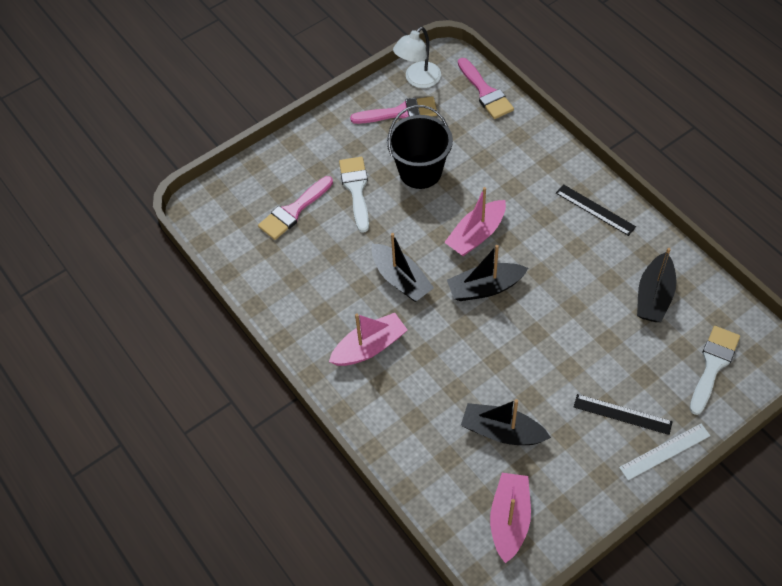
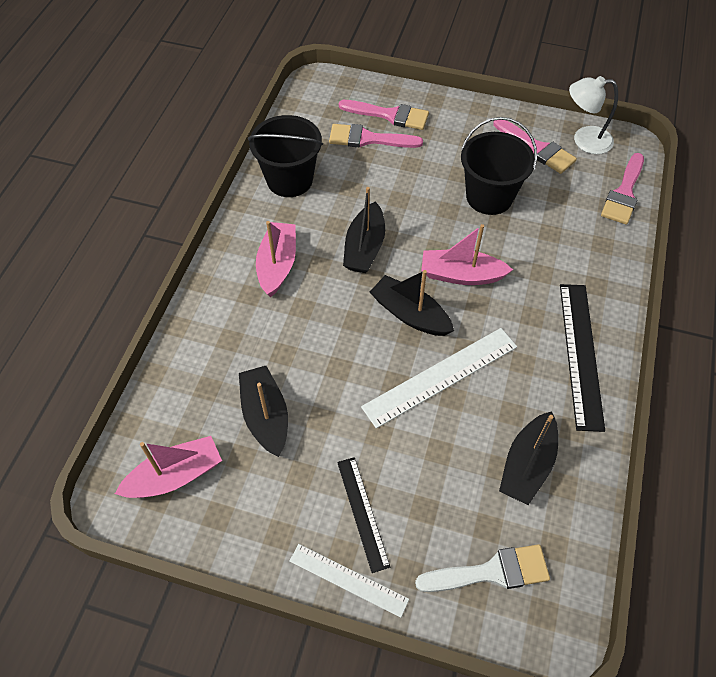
camera: 50 degrees right, 0 degrees up
(281, 181) = (389, 115): none -> pink brush
(289, 290) = (289, 180): none -> black bucket
(356, 189) = (428, 165): white brush -> none
(369, 347) = (277, 265): pink boat -> pink boat turned 105 degrees counterclockwise
(551, 302) = (440, 376): none -> white ruler
(595, 209) = (581, 354): black ruler -> black ruler, size x1.61
(654, 296) = (527, 465): black boat -> black boat turned 45 degrees counterclockwise

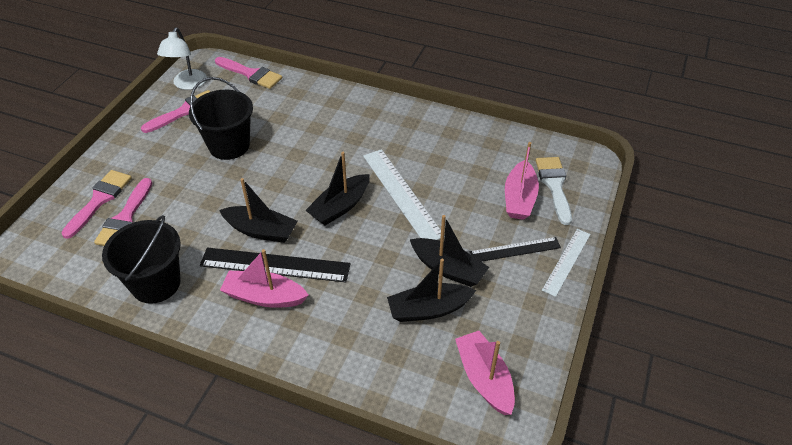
camera: 85 degrees left, 10 degrees down
(461, 275) = (307, 172): pink boat -> pink boat (519, 198)
(527, 465) = (477, 158): black boat -> black boat (448, 269)
(581, 354) = (391, 119): black ruler -> black ruler (275, 265)

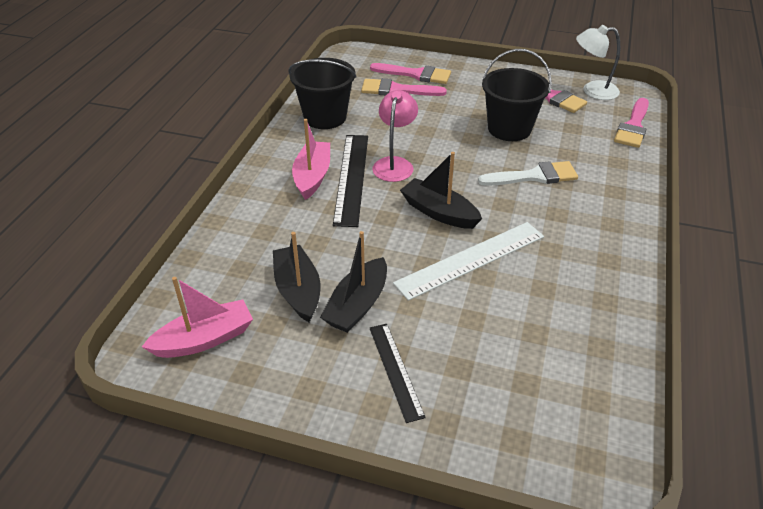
camera: 85 degrees right, 5 degrees down
(261, 230) = (394, 164): black boat -> pink lamp
(519, 198) = (493, 377): pink boat -> none
(554, 185) = (532, 422): white brush -> white brush (534, 176)
(566, 261) = (381, 429): white ruler -> none

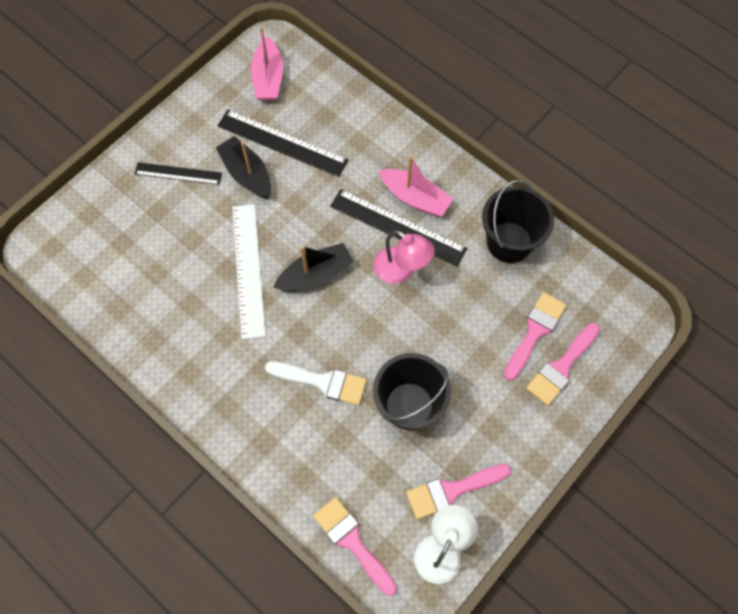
camera: 115 degrees right, 25 degrees up
(298, 290) = (282, 143): black boat -> black ruler
(534, 176) = (322, 382): white brush -> white brush turned 90 degrees counterclockwise

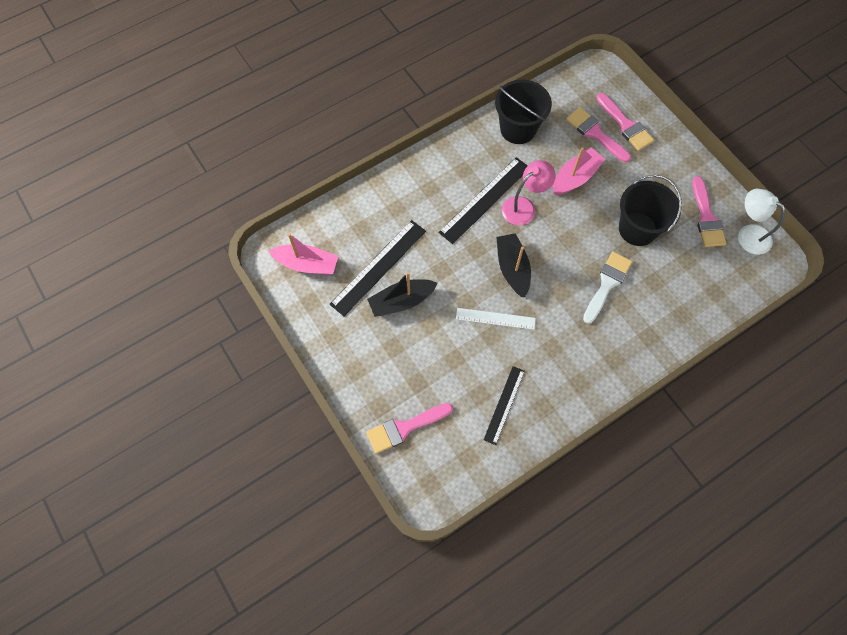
camera: 75 degrees left, 0 degrees up
(178, 173) = (383, 358): black ruler -> black ruler (504, 404)
(248, 269) = (495, 318): white ruler -> white ruler, size x0.62
(352, 542) = (736, 291): pink brush -> pink brush (404, 428)
(415, 198) = (462, 181): pink boat -> pink boat (575, 177)

